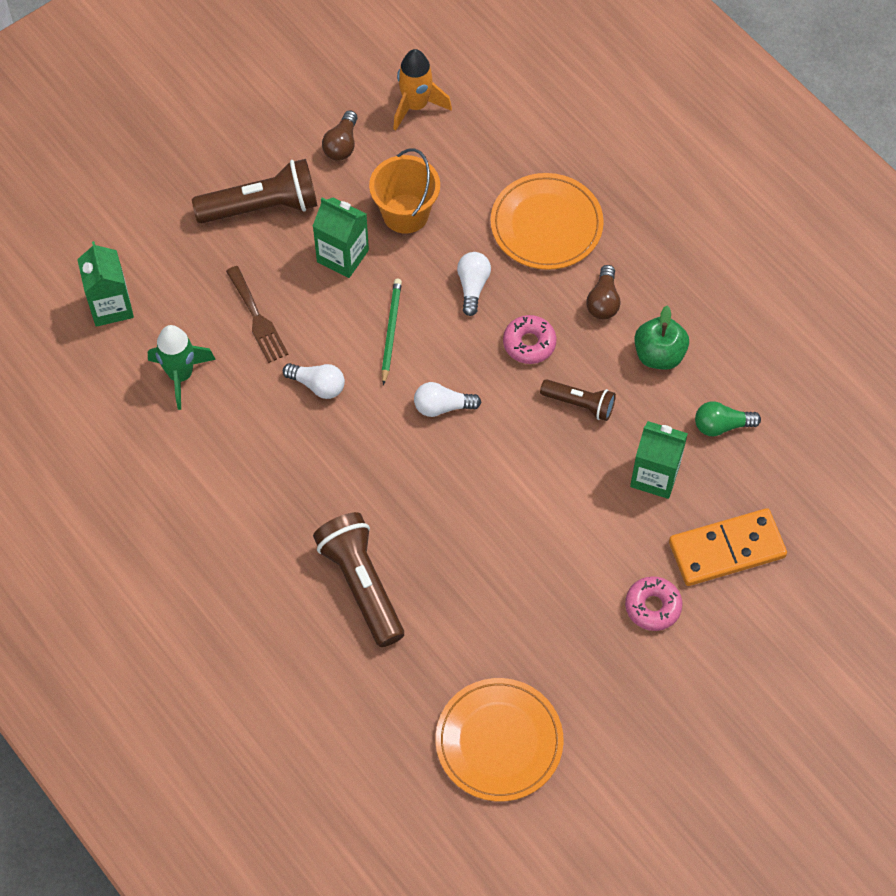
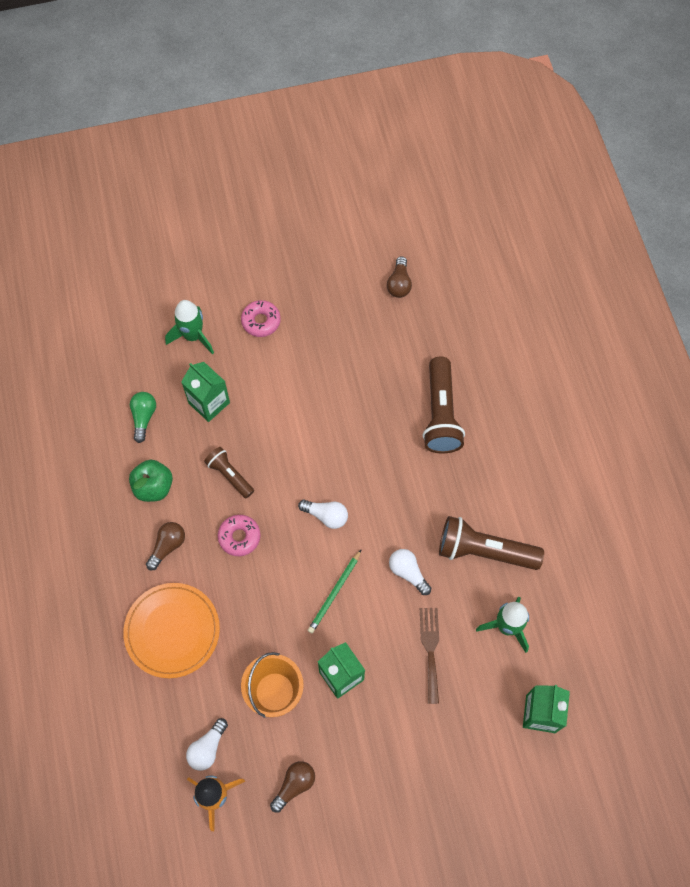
camera: 155 degrees left, 5 degrees up
(262, 207) = (385, 753): brown flashlight -> brown flashlight (484, 551)
(472, 286) = (256, 603): white light bulb -> white light bulb (207, 748)
(499, 741) = (399, 284): orange plate -> brown light bulb
(721, 425) = (144, 417): green light bulb -> green light bulb turned 105 degrees counterclockwise
(726, 549) = (193, 336): orange domino -> green rocket

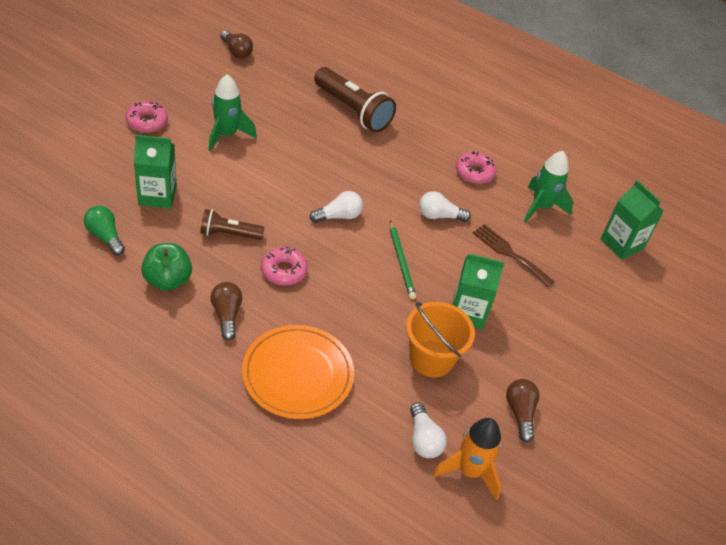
camera: 50 degrees left, 20 degrees down
(193, 336) = (94, 159): green rocket -> green rocket (227, 135)
(484, 551) = (474, 172): brown flashlight -> pink donut

